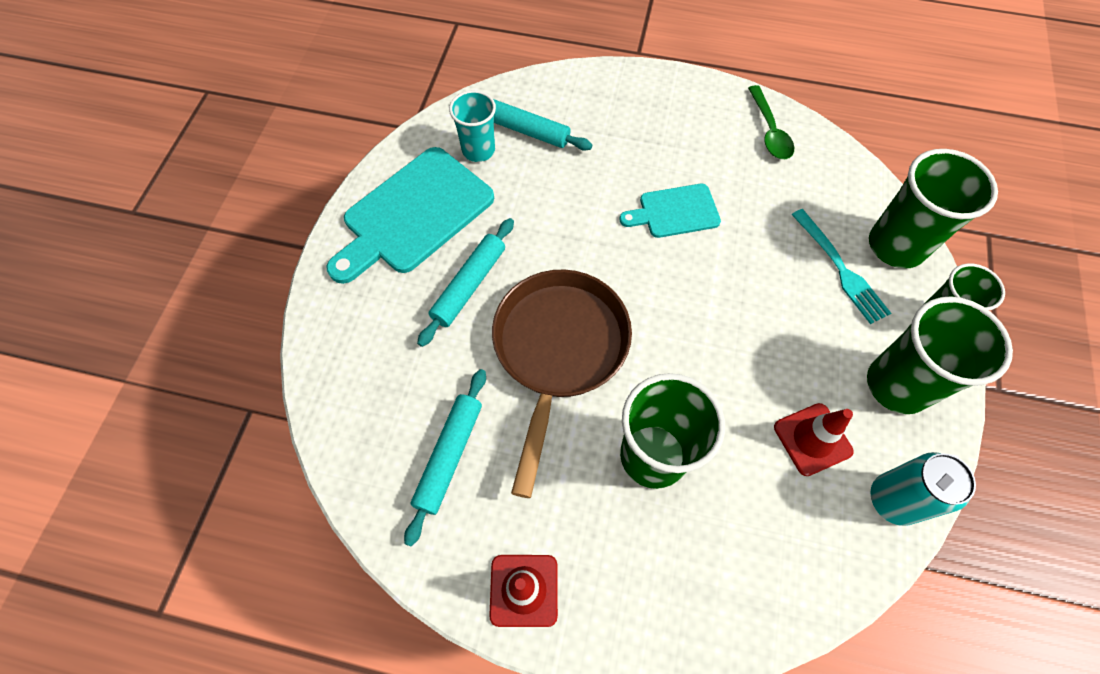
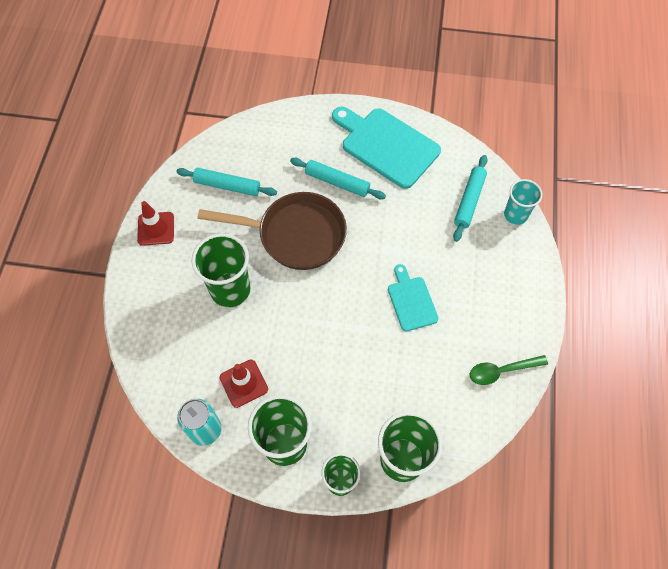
camera: 85 degrees right, 0 degrees up
(478, 150) = (445, 175): turquoise cup -> turquoise cup (515, 215)
(841, 269) = (375, 414): turquoise fork -> none

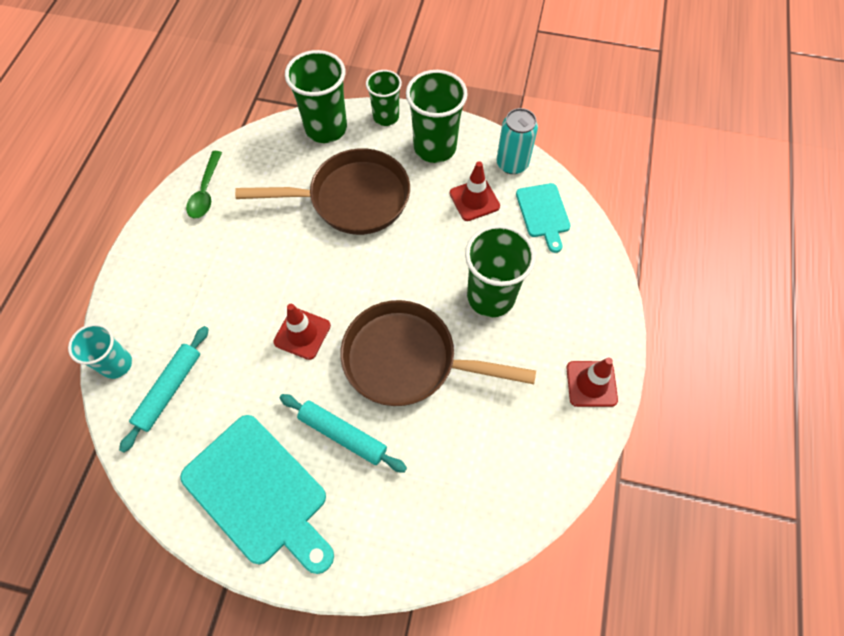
camera: 175 degrees left, 0 degrees up
(227, 186) = (498, 442): turquoise rolling pin -> none
(360, 375) = (352, 199): none -> brown pan
(381, 248) = (302, 334): none -> red traffic cone
(411, 301) = (280, 267): turquoise cutting board -> turquoise cutting board (543, 213)
(502, 371) = (206, 191): green spoon -> green spoon turned 105 degrees clockwise

